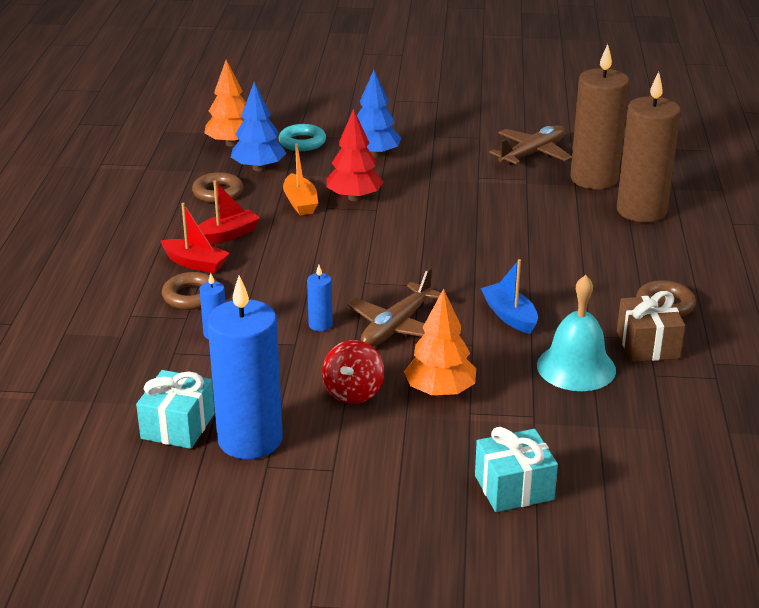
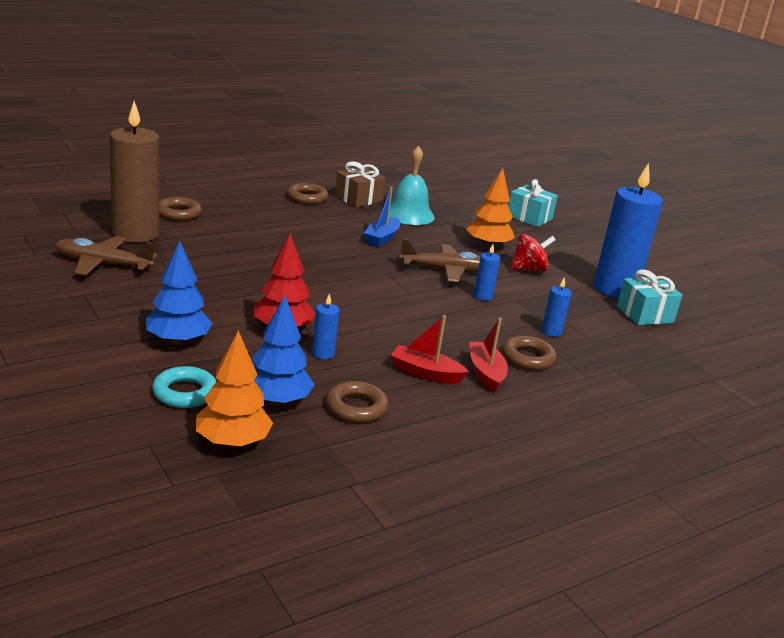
camera: 130 degrees left, 5 degrees down
(300, 203) = (323, 353): orange boat -> blue candle
(641, 211) = (178, 213): brown candle -> brown ring

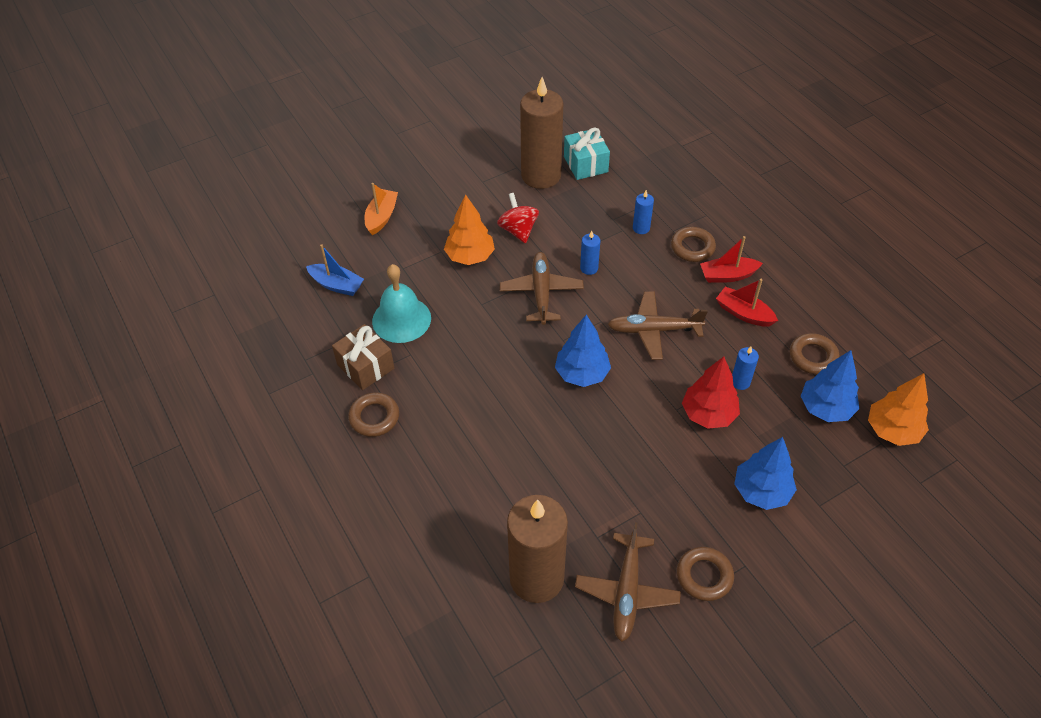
camera: 85 degrees left, 25 degrees up
(178, 213) = (461, 545): brown ring -> brown ring (704, 576)
(185, 393) = (841, 472): turquoise ring -> none
(343, 276) = (582, 373): none -> blue tree
(382, 238) = (476, 343): blue boat -> blue boat (337, 285)
(398, 317) = (654, 330): none -> brown plane
(425, 373) = (744, 313): red boat -> red boat turned 105 degrees clockwise
(529, 217) = (381, 217): turquoise gift -> orange boat
(615, 289) = (541, 175): blue candle -> brown candle

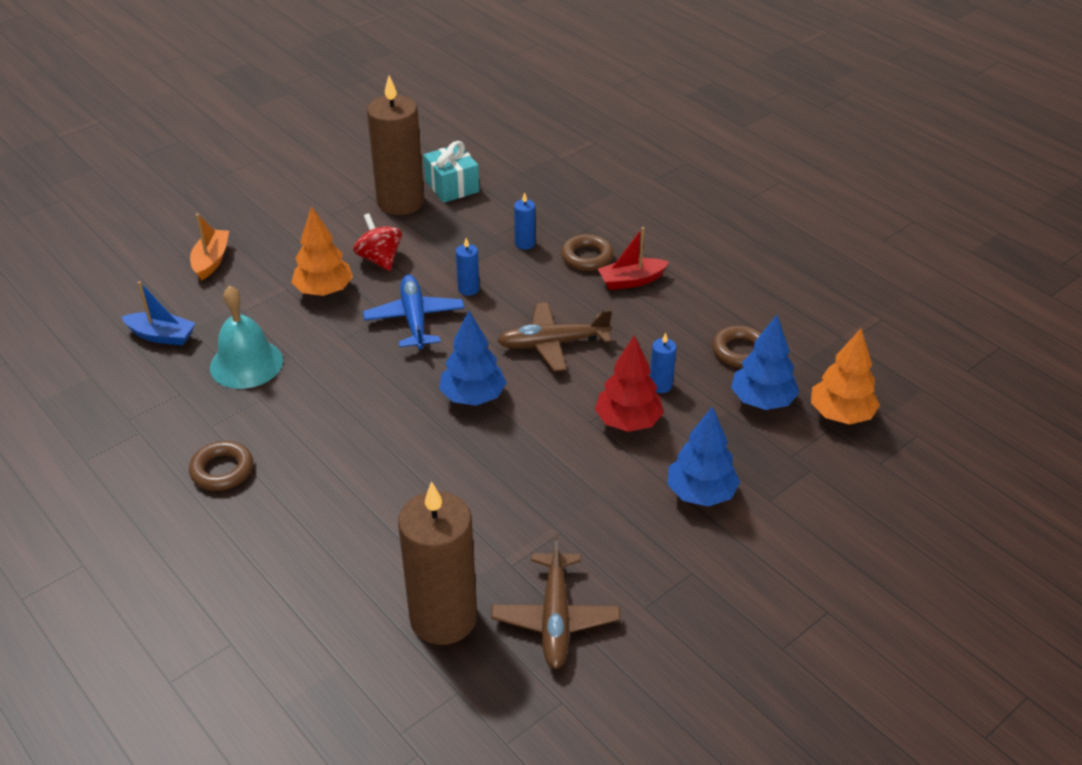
camera: 10 degrees left, 10 degrees down
(365, 366) = (206, 417): brown gift -> none
(541, 293) = (414, 319): brown plane -> blue plane
(704, 576) = (646, 590): brown ring -> none
(744, 313) = (655, 316): red boat -> none

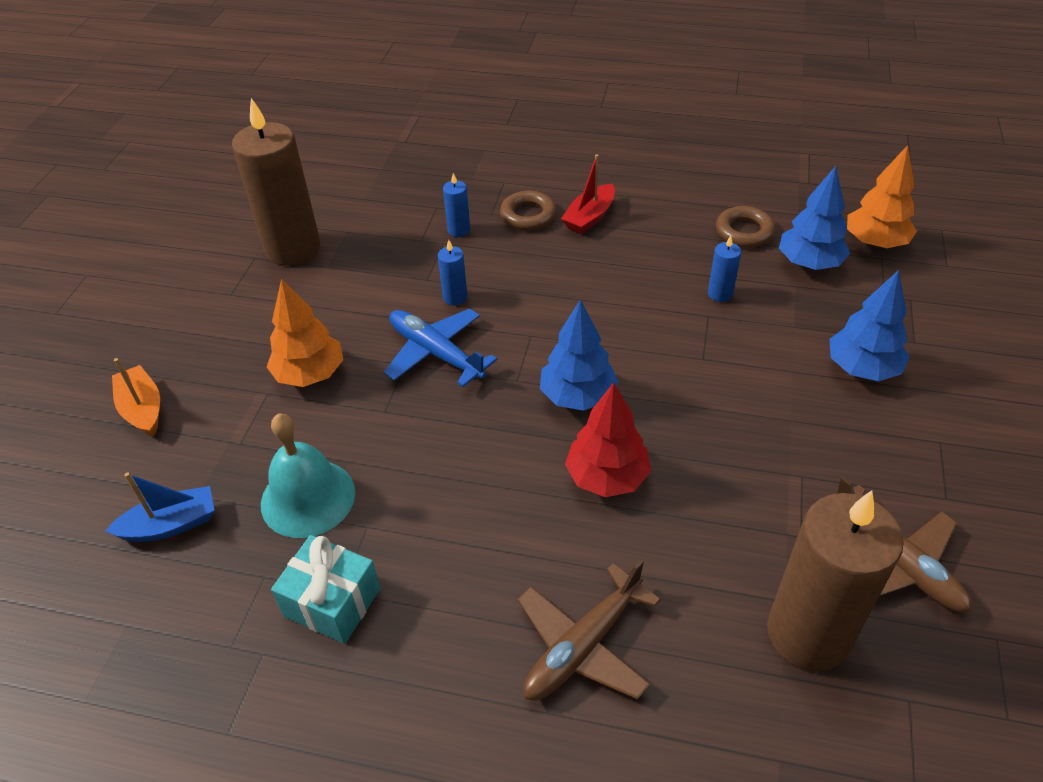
camera: 35 degrees left, 5 degrees up
(222, 470) = (411, 633): brown ring -> none
(379, 259) = (333, 313): red spinning top -> none
(452, 186) = (329, 211): turquoise gift -> turquoise gift (332, 602)
(553, 344) = (590, 307): brown plane -> brown plane (583, 645)
(628, 422) = (733, 340): red tree -> red tree (606, 477)

